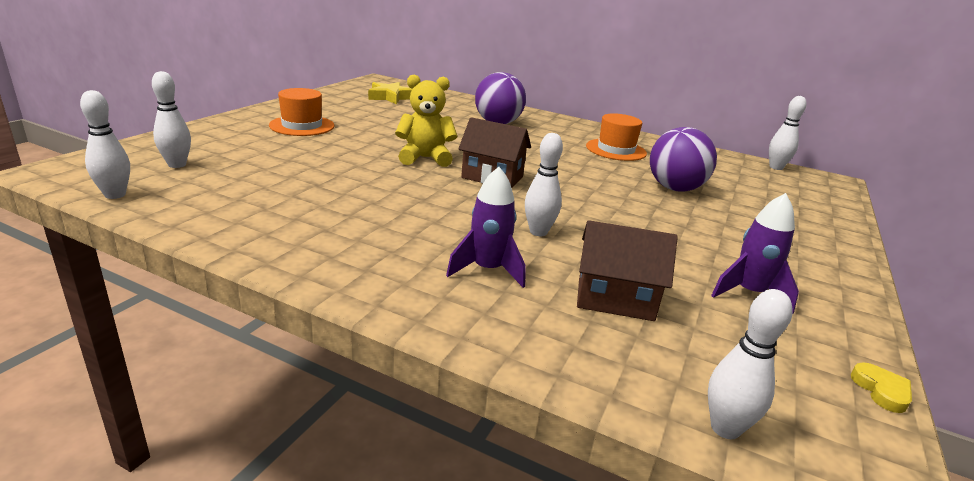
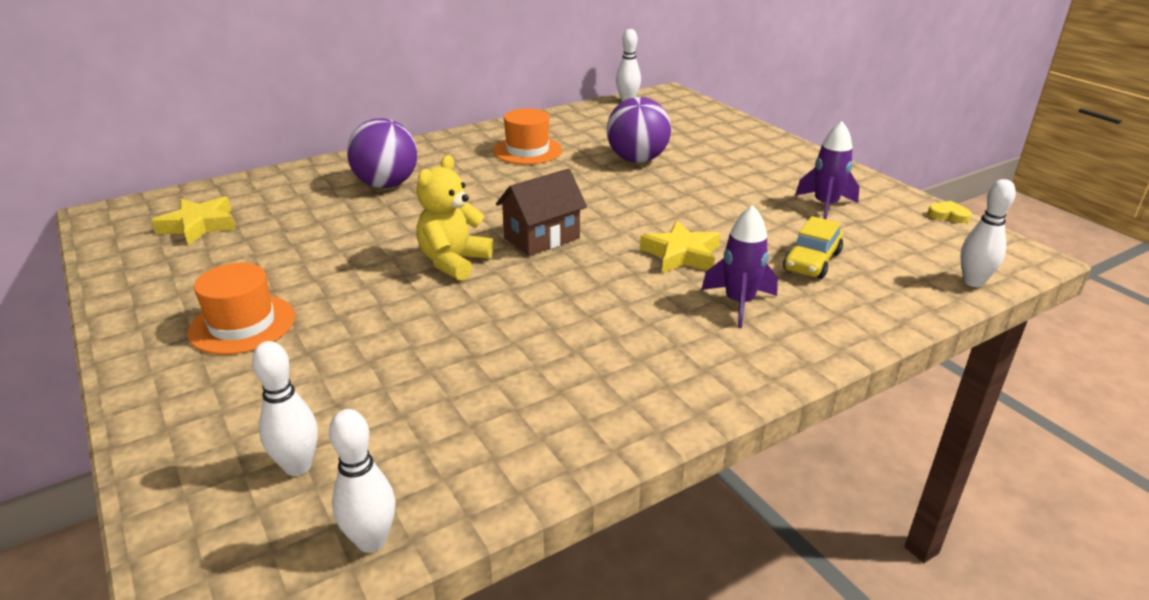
camera: 55 degrees left, 5 degrees up
(538, 232) = (681, 254): white bowling pin -> yellow star
(615, 299) = (812, 261): brown house -> yellow car

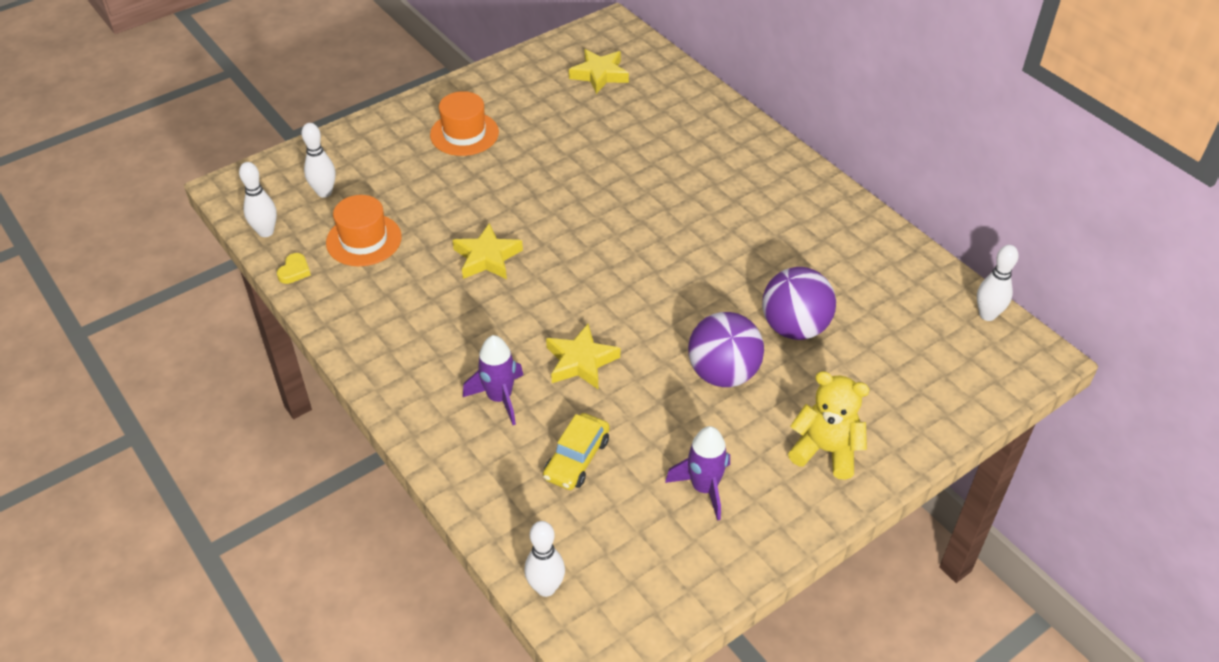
camera: 85 degrees right, 15 degrees up
(386, 185) = (692, 156): purple ball -> purple ball (723, 373)
(453, 262) = (555, 219): yellow teddy bear -> yellow teddy bear (826, 451)
(507, 308) = (487, 258): none -> yellow star
(527, 150) = (797, 239): orange hat -> orange hat (364, 240)
(542, 238) = (602, 267): brown house -> none
(812, 261) = (577, 459): yellow car -> yellow car turned 90 degrees counterclockwise
(948, 215) = (698, 606): yellow heart -> yellow heart (294, 271)

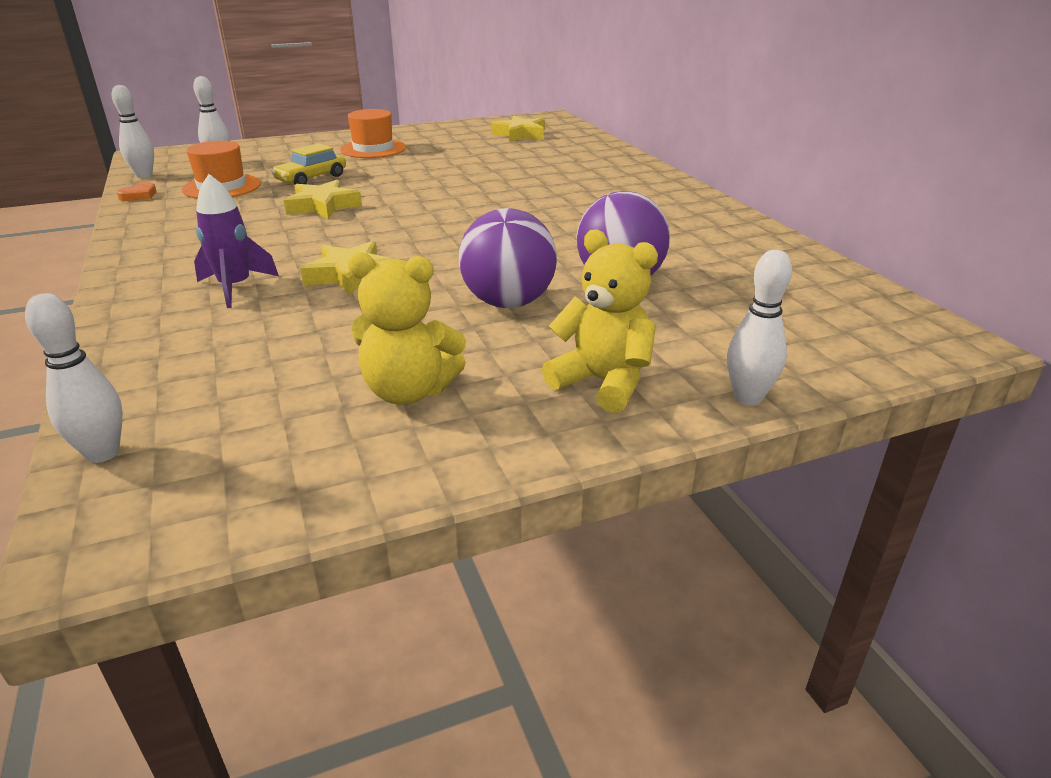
camera: 15 degrees right, 15 degrees down
(294, 271) = (139, 195): yellow heart -> orange heart
(577, 459) = (271, 343): yellow car -> yellow car (311, 178)
(704, 488) = (409, 391): purple rocket -> yellow teddy bear
(987, 315) = (879, 300): white bowling pin -> white bowling pin (747, 398)

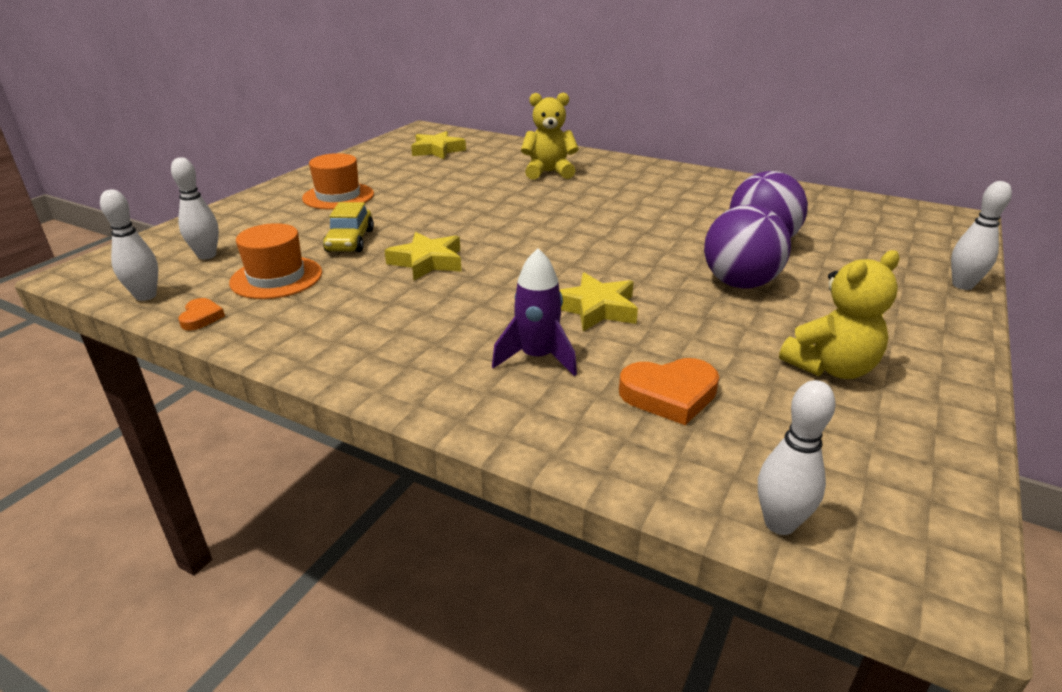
camera: 40 degrees left, 0 degrees up
(249, 347) = (669, 395): none -> orange heart
(602, 382) = (896, 309): yellow teddy bear -> yellow teddy bear (548, 172)

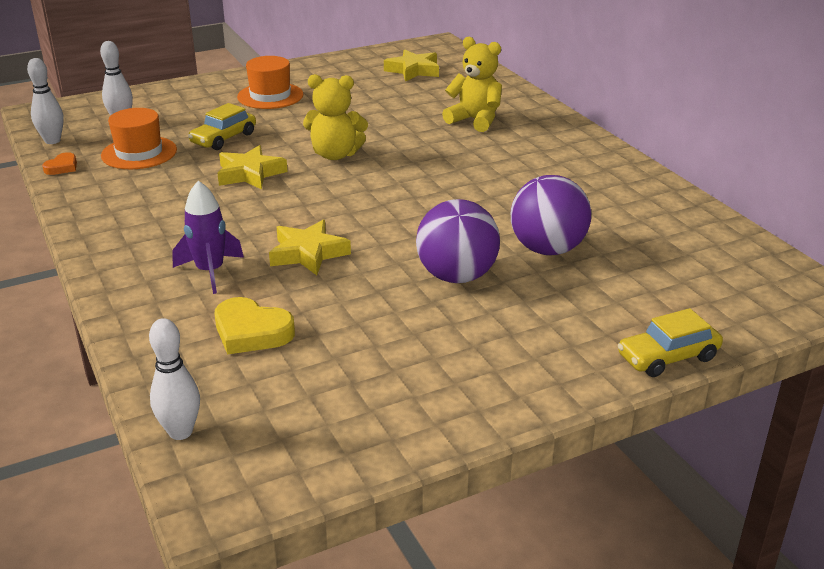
camera: 35 degrees right, 0 degrees up
(669, 395) = (251, 332): orange heart -> yellow heart
(830, 368) = (400, 366): yellow teddy bear -> yellow teddy bear (335, 155)
(962, 285) = (668, 357): white bowling pin -> yellow car

